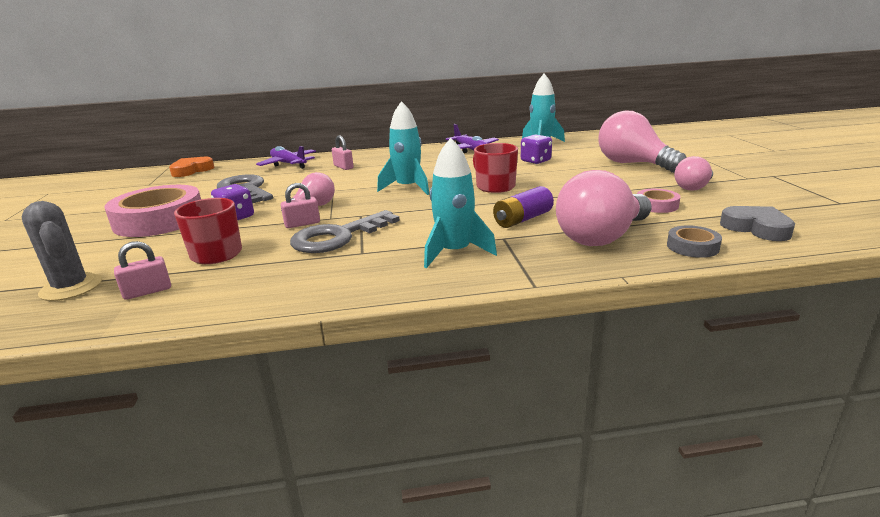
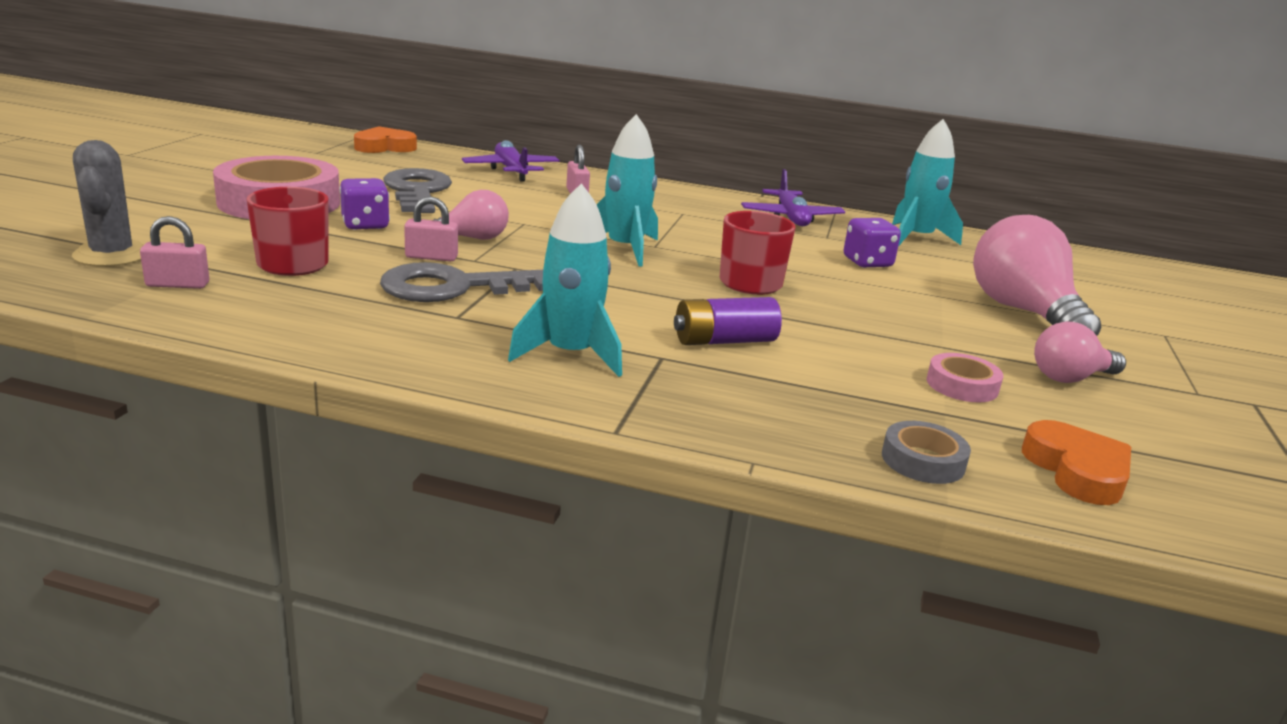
camera: 20 degrees right, 0 degrees up
(601, 237) = (802, 402): pink light bulb -> none
(756, 228) = (1077, 471): grey heart -> orange heart

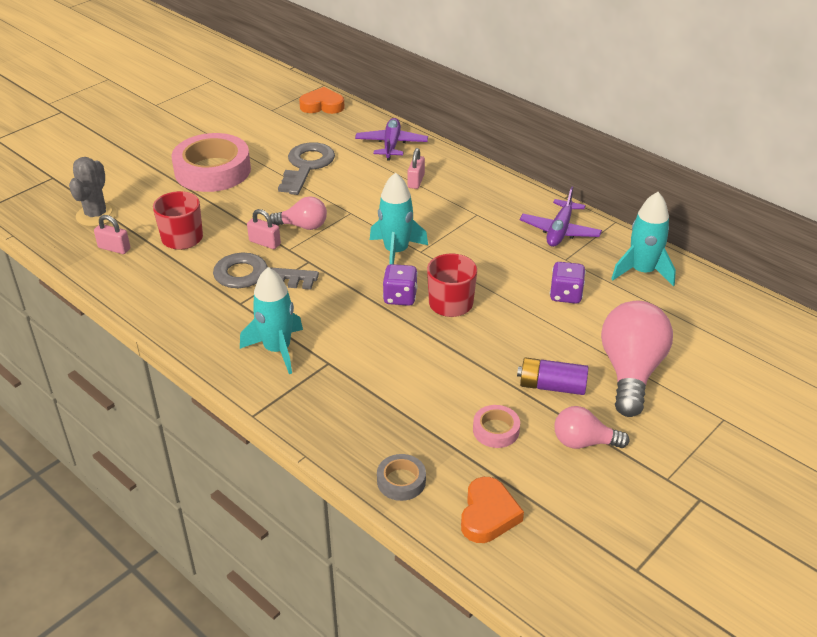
camera: 30 degrees right, 15 degrees up
(365, 225) = (248, 202): purple dice -> purple dice (400, 297)
(724, 341) = (379, 357): purple battery -> purple battery (552, 386)

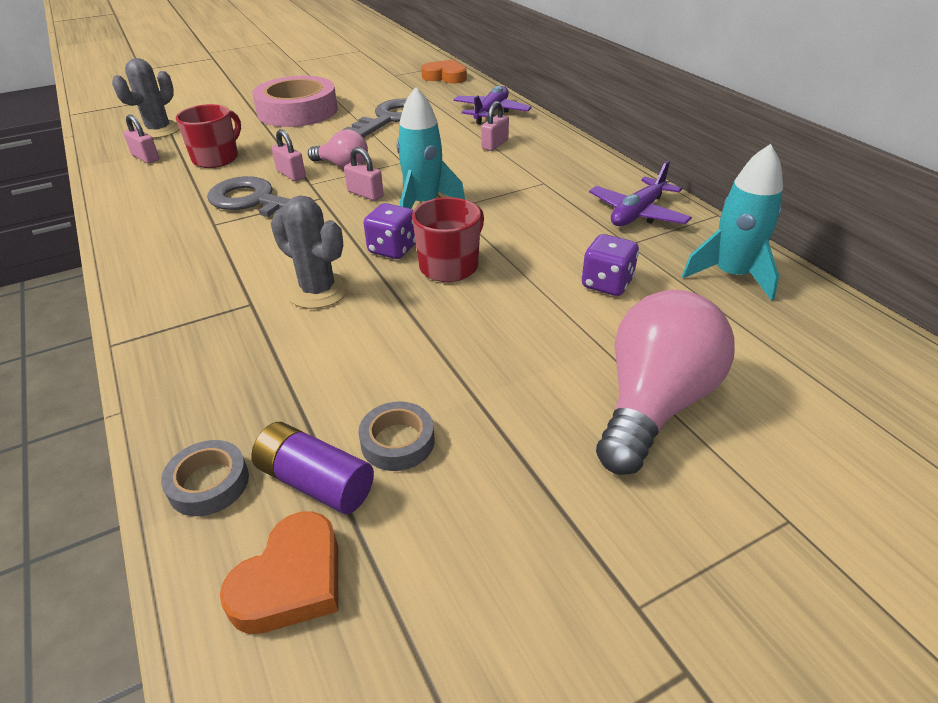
camera: 20 degrees right, 0 degrees up
(277, 349) = (207, 277): turquoise rocket -> none
(343, 251) = (365, 194): none -> pink padlock
(370, 342) = (318, 291): none -> grey cactus
(496, 430) = (397, 442): pink tape -> grey tape
(552, 386) = (520, 397): purple battery -> purple battery (315, 482)
(583, 442) = (521, 497): pink light bulb -> none

